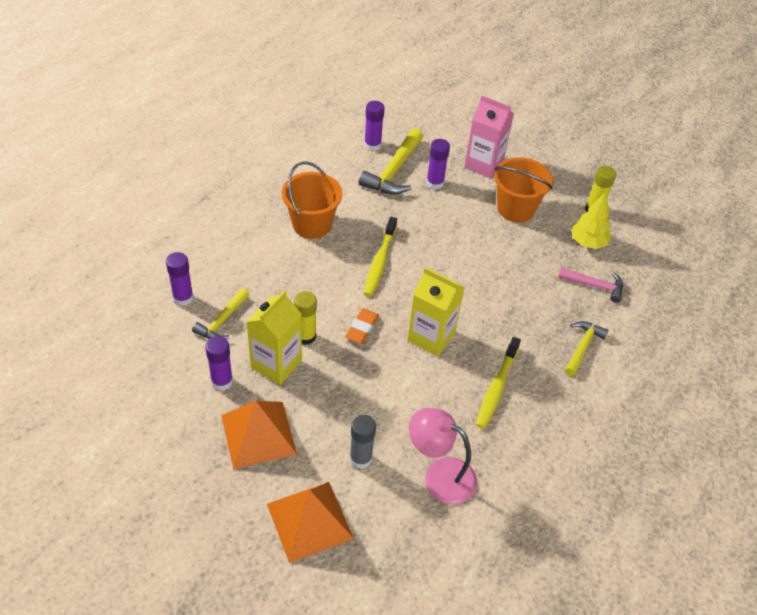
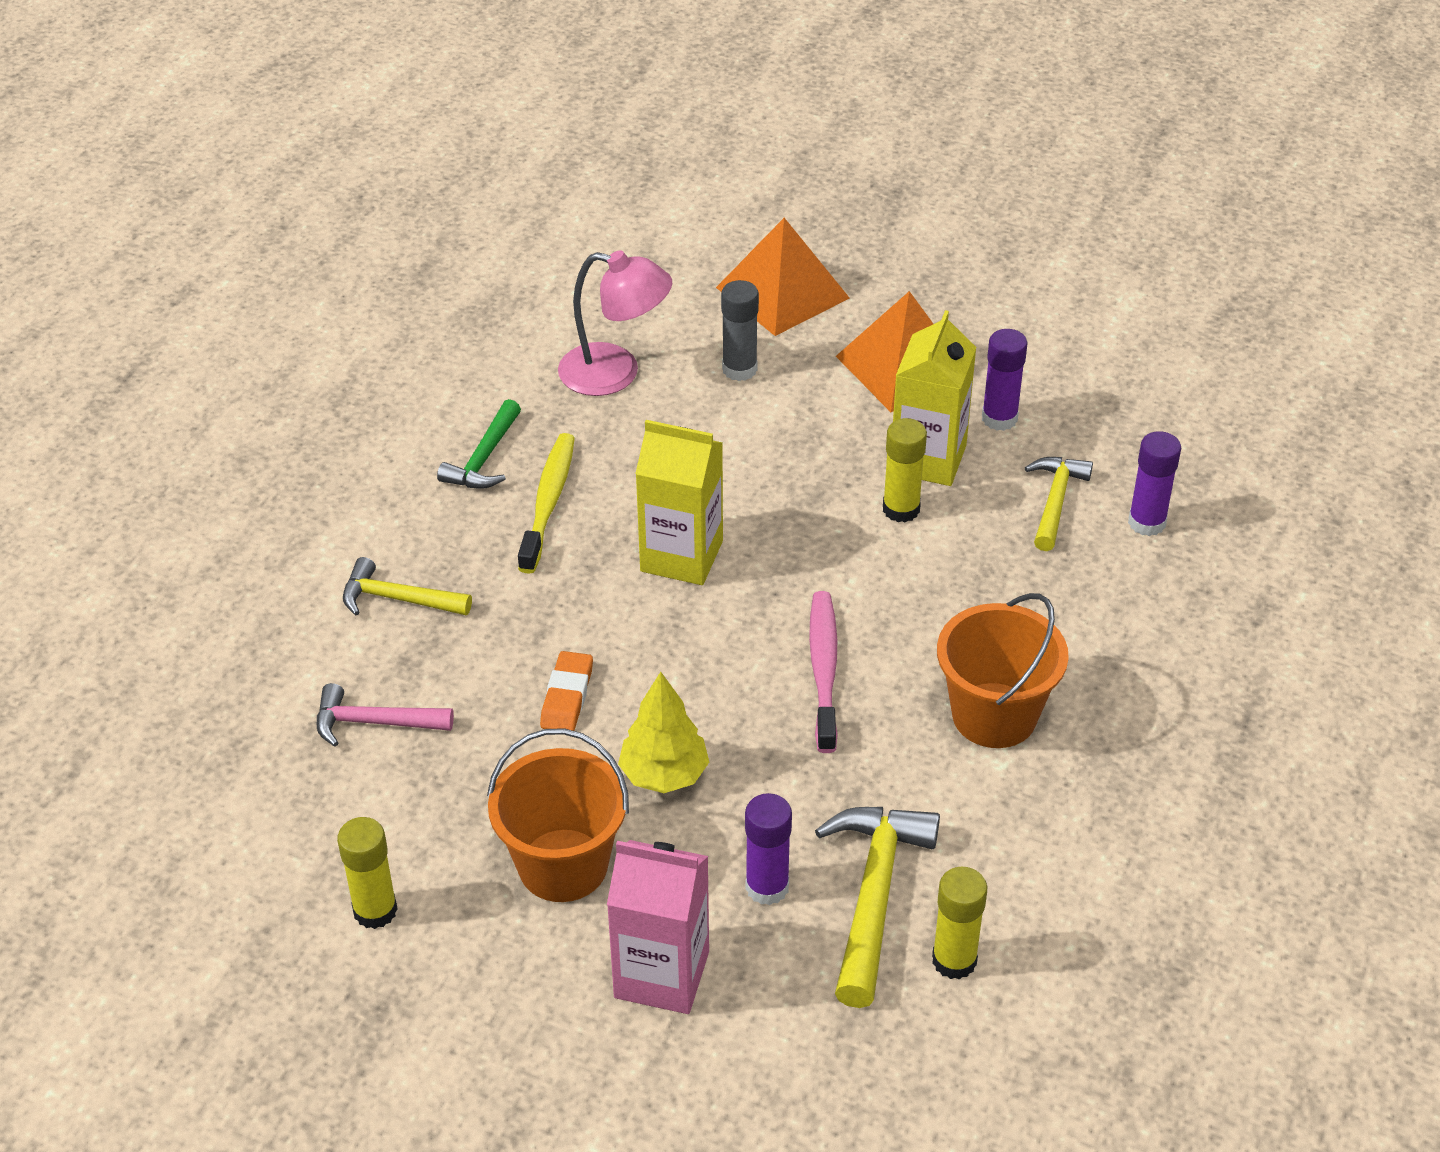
camera: 170 degrees right, 5 degrees down
(362, 328) = (809, 543): orange eraser -> orange eraser (567, 696)
(372, 145) = (954, 960): purple glue stick -> yellow glue stick
(380, 261) = (823, 670): yellow toothbrush -> pink toothbrush
(530, 428) = (484, 458): none -> green hammer
(582, 347) = (398, 599): yellow hammer -> yellow hammer turned 90 degrees clockwise
(588, 242) = (389, 819): yellow tree -> yellow tree (664, 775)

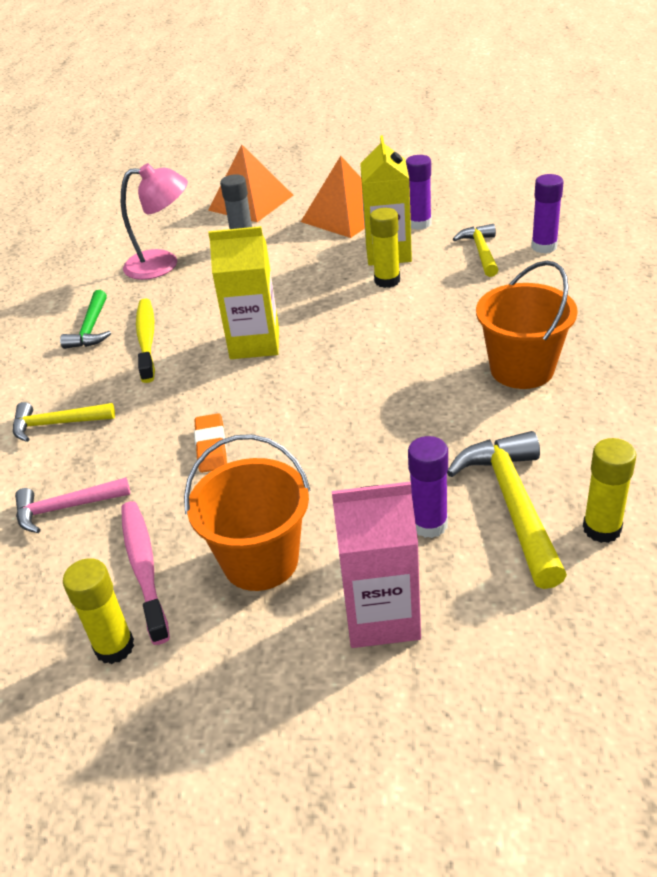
camera: 15 degrees left, 5 degrees down
(664, 775) = (309, 474): yellow tree -> none
(823, 670) = (389, 378): pink toothbrush -> pink toothbrush (144, 568)

